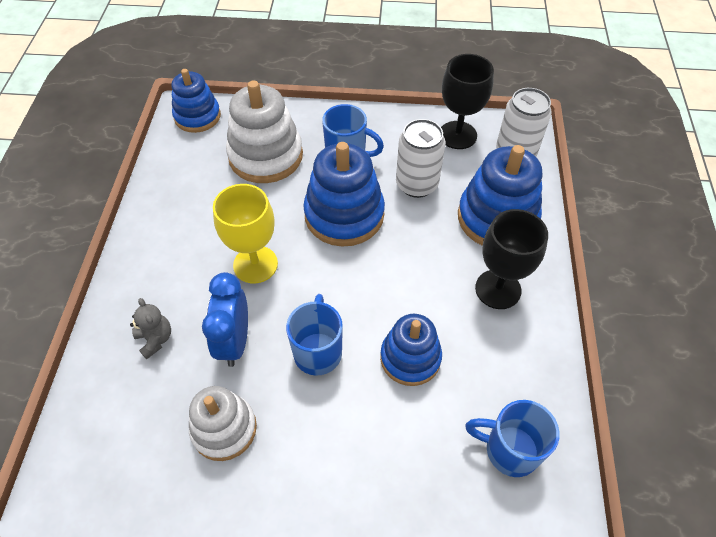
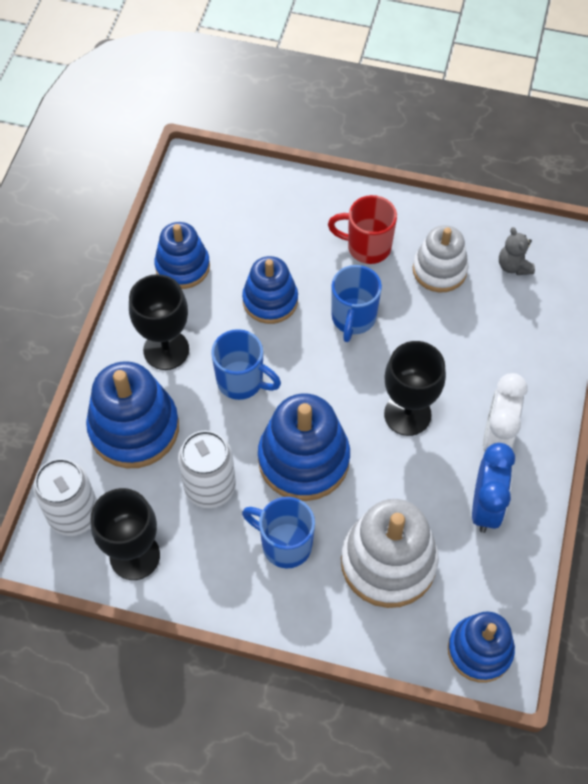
camera: 170 degrees left, 5 degrees up
(155, 339) = (505, 352): grey teddy bear -> grey teddy bear (513, 266)
(172, 256) = (496, 438): none -> white clock
(234, 341) = (430, 339): blue clock -> blue clock (485, 507)
(255, 264) = (407, 414): yellow goblet -> black goblet
(313, 447) = (367, 247): none -> red mug
(509, 450) = (210, 222): blue mug -> blue mug (242, 381)
(518, 383) = (182, 266): none -> blue stacking toy

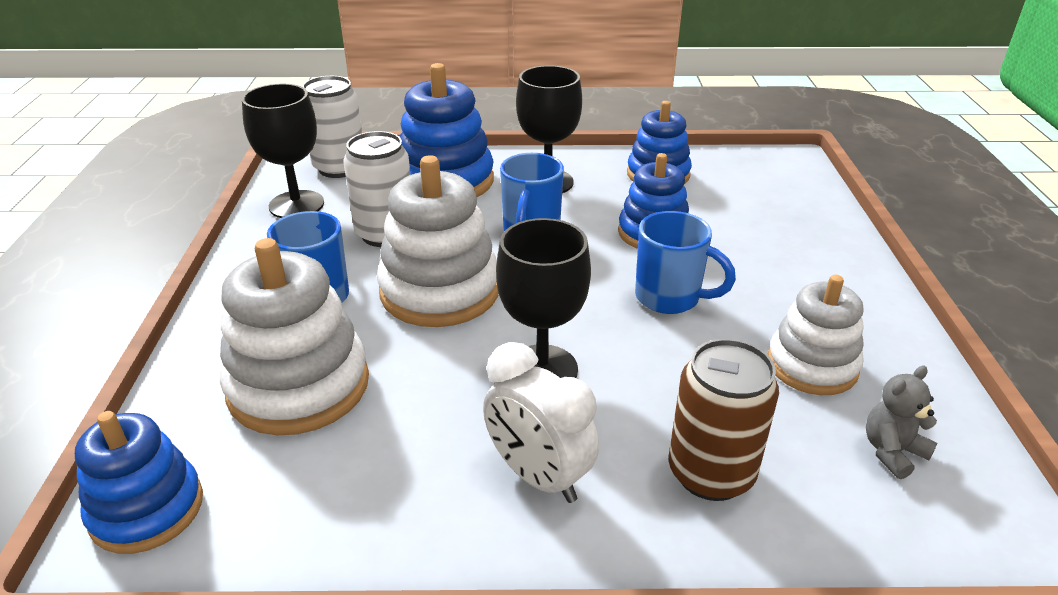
camera: 75 degrees right, 25 degrees down
(303, 459) = (440, 291): blue stacking toy -> white stacking toy
(353, 318) = (670, 298): blue mug -> blue mug turned 150 degrees counterclockwise
(367, 247) = (793, 292): red mug -> none
(485, 507) = (406, 480): blue clock -> none
(496, 438) = (538, 476): white clock -> white clock turned 135 degrees counterclockwise
(511, 354) = (711, 473): none -> brown can

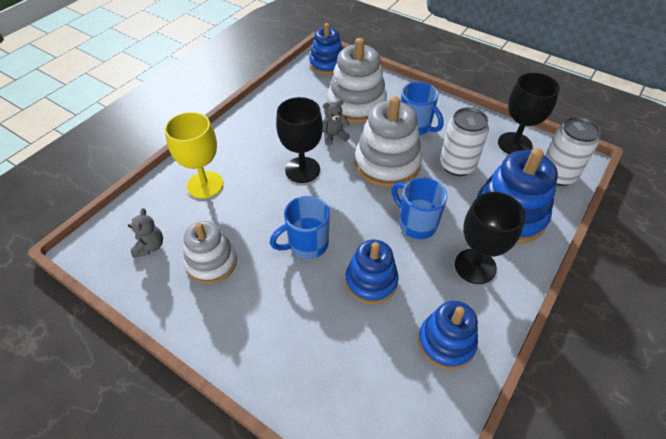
camera: 125 degrees right, 15 degrees up
(420, 373) = (334, 136): none -> grey teddy bear
(538, 476) = (253, 142): white clock -> none
(711, 473) = (205, 185): brown can -> yellow goblet

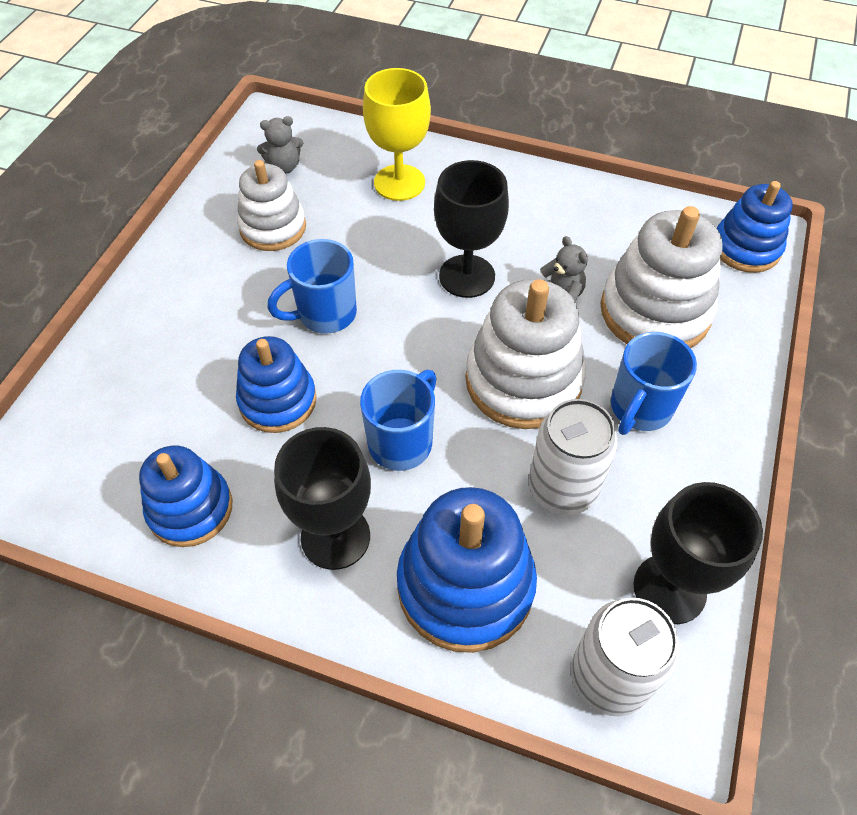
camera: 75 degrees right, 5 degrees up
(306, 244) = (325, 314): blue mug -> blue mug turned 75 degrees counterclockwise

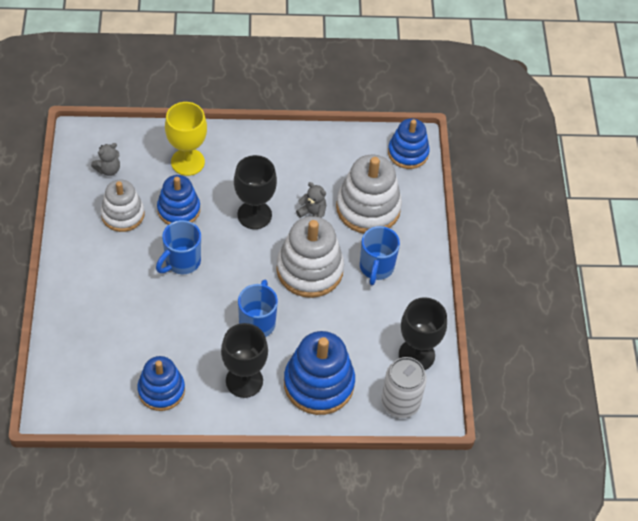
camera: 25 degrees left, 0 degrees up
(278, 401) = (179, 320): blue stacking toy -> blue stacking toy (178, 209)
(562, 488) = (350, 322): white can -> none

